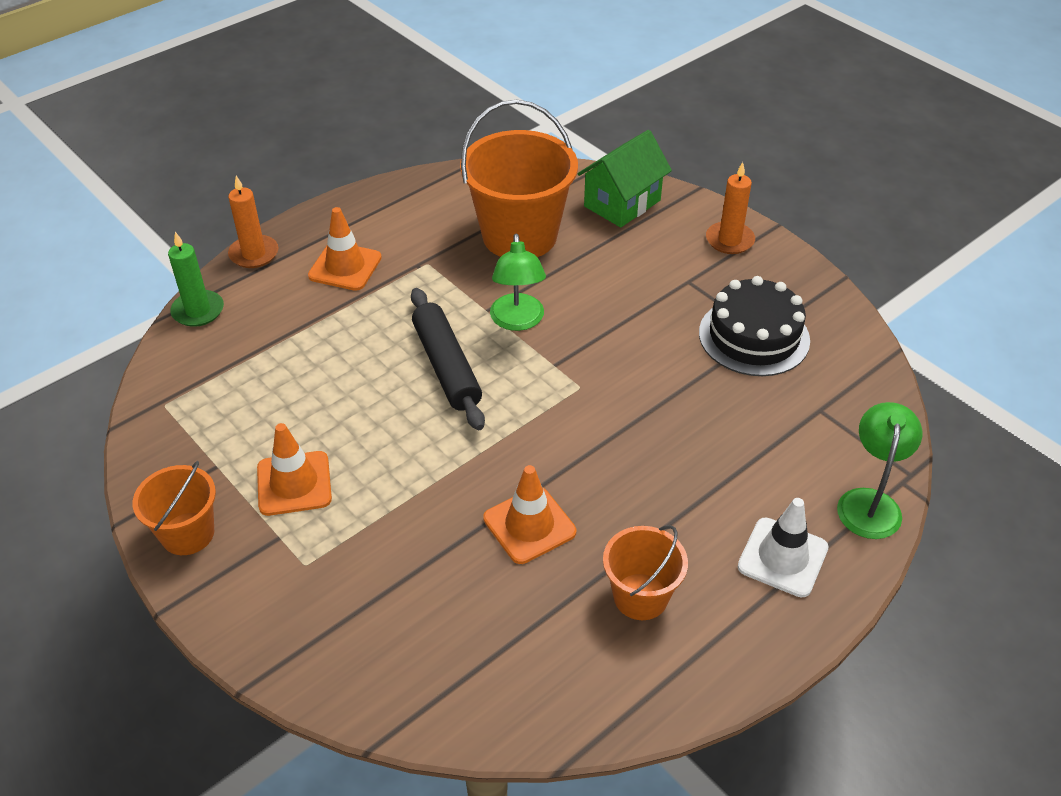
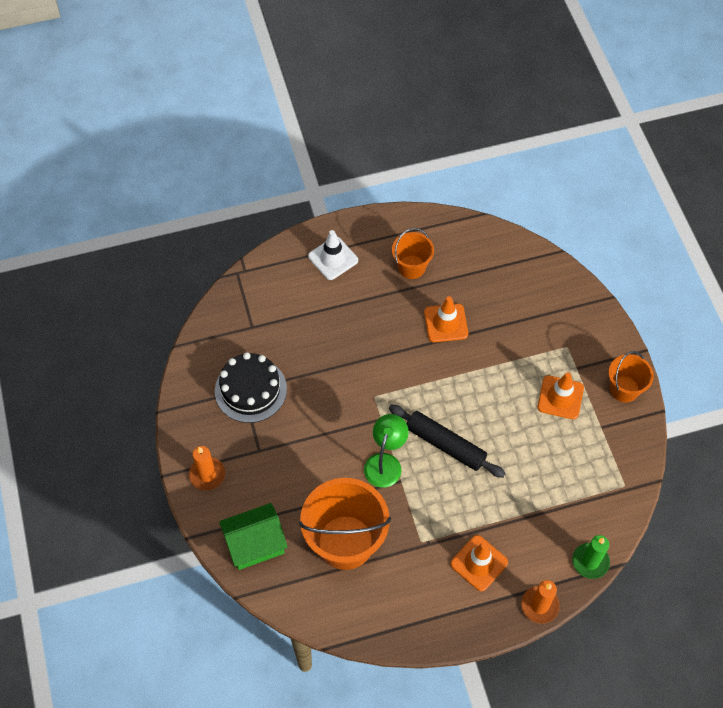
camera: 155 degrees left, 15 degrees up
(446, 366) = (445, 444): black rolling pin -> black rolling pin turned 60 degrees counterclockwise
(870, 502) = (270, 267): green lamp -> none

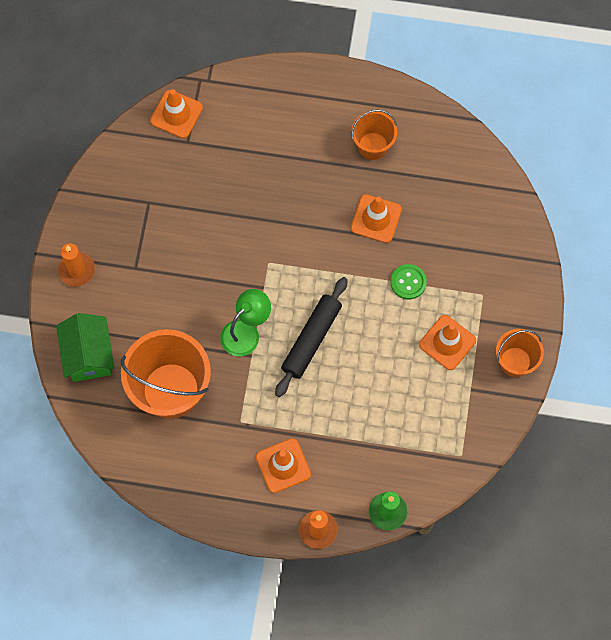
camera: 25 degrees right, 10 degrees up
(231, 308) = (176, 114): none -> orange traffic cone
(250, 390) = (155, 205): black cake -> none
(255, 544) = (89, 355): green house -> green house turned 75 degrees clockwise
(333, 258) = (300, 104): white traffic cone -> none
(445, 444) = (311, 339): black rolling pin -> black rolling pin turned 60 degrees clockwise
(500, 362) = (408, 282): none -> green button

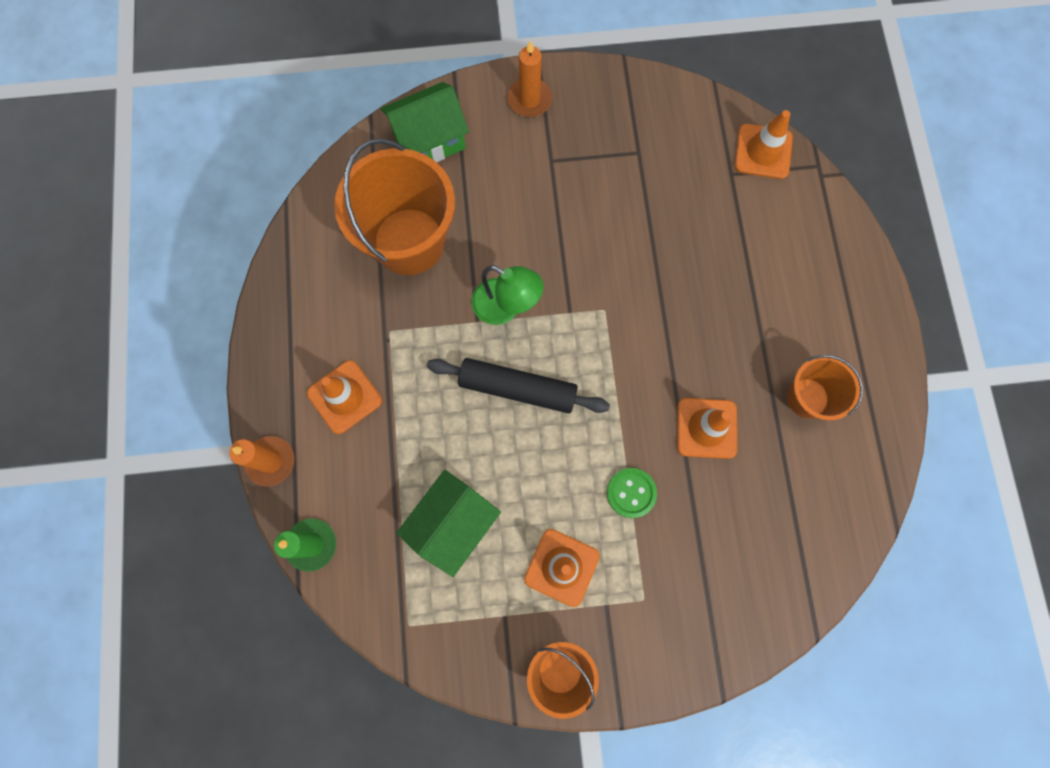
camera: 75 degrees right, 5 degrees up
(398, 409) = (453, 523): none -> green house

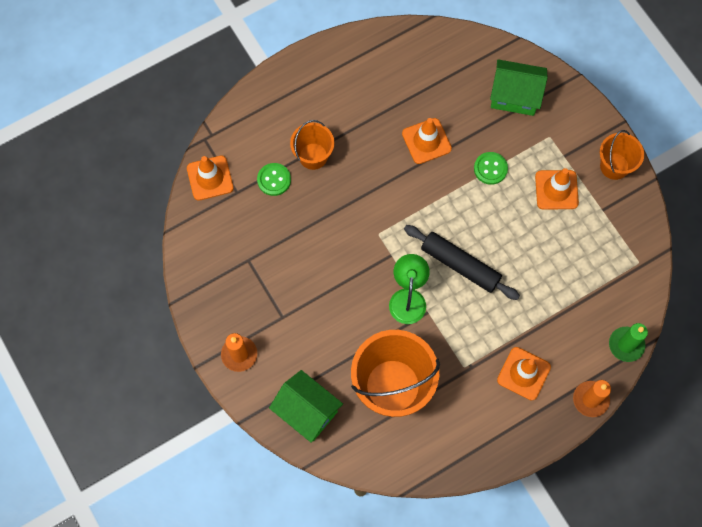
camera: 115 degrees left, 5 degrees down
(453, 523) = (566, 265): green house -> green house (514, 96)
(517, 389) = (460, 265): black rolling pin -> black rolling pin turned 45 degrees counterclockwise
(730, 221) = (274, 180): none -> green button
(807, 398) = (376, 90): orange bucket -> orange bucket (313, 156)

